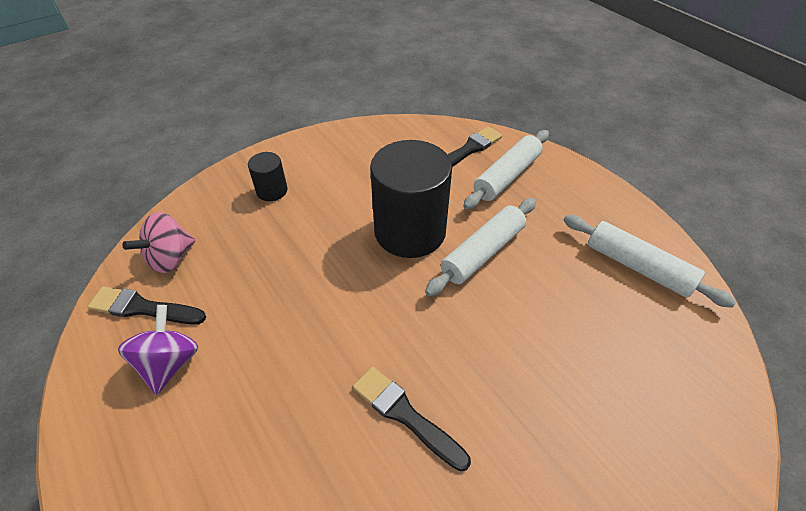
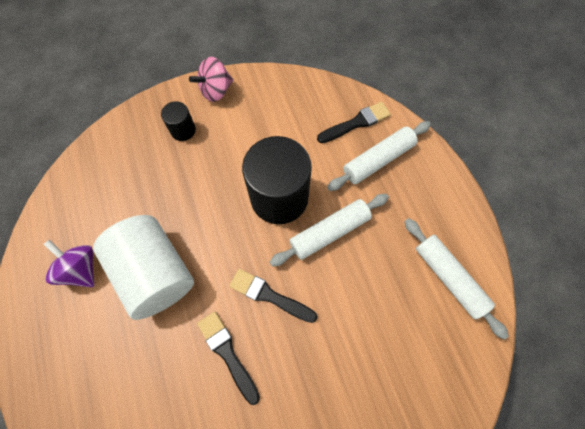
camera: 15 degrees right, 20 degrees up
(143, 308) = (70, 218): black brush -> black brush (269, 295)
(169, 363) = (81, 269): purple spinning top -> purple spinning top turned 60 degrees counterclockwise
(171, 258) = (96, 178): pink spinning top -> pink spinning top (216, 90)
(277, 343) = (155, 272): none -> white cylinder

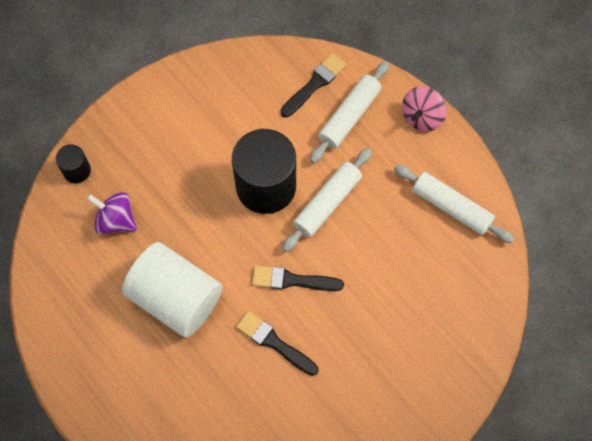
camera: 20 degrees left, 0 degrees up
(81, 269) = (101, 319): purple spinning top -> purple spinning top (116, 220)
(183, 130) = (138, 150): black cylinder -> black cylinder (77, 170)
(216, 90) = (154, 96): pink spinning top -> pink spinning top (422, 117)

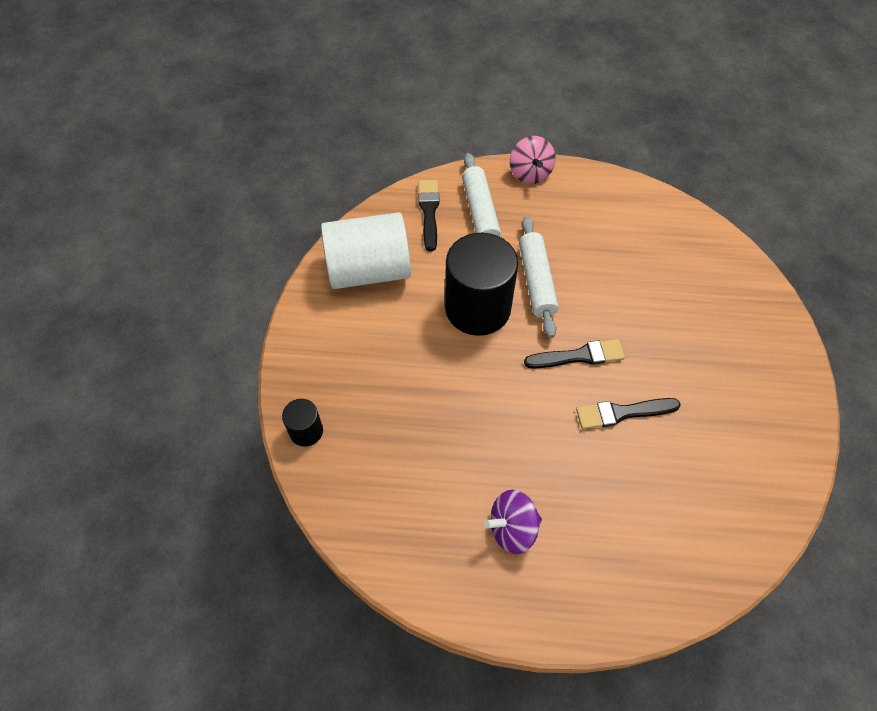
camera: 45 degrees left, 10 degrees down
(116, 220) = (387, 439): purple spinning top -> purple spinning top (512, 528)
(176, 298) = (508, 453): white cylinder -> white cylinder (369, 270)
(292, 280) = (579, 356): black brush -> black brush turned 150 degrees counterclockwise
(451, 207) = (621, 212): white rolling pin -> none

